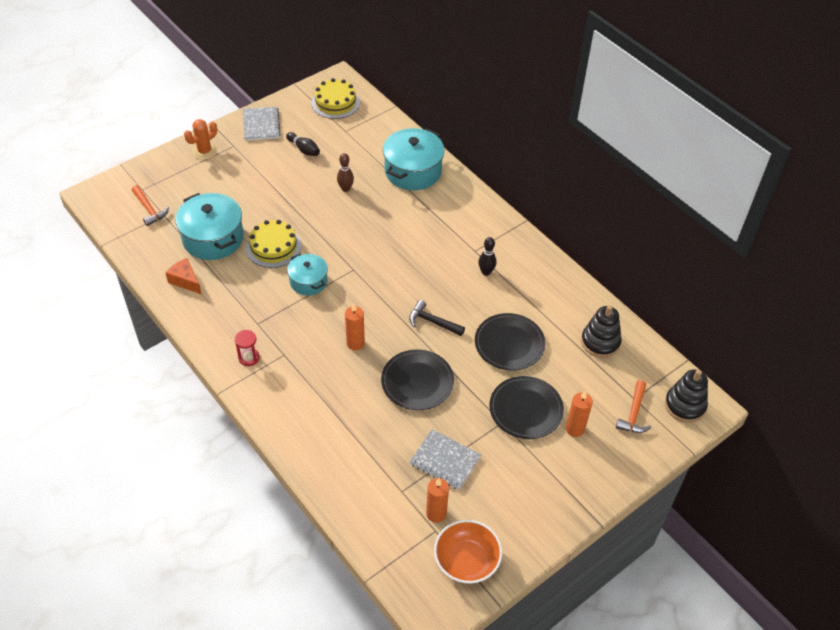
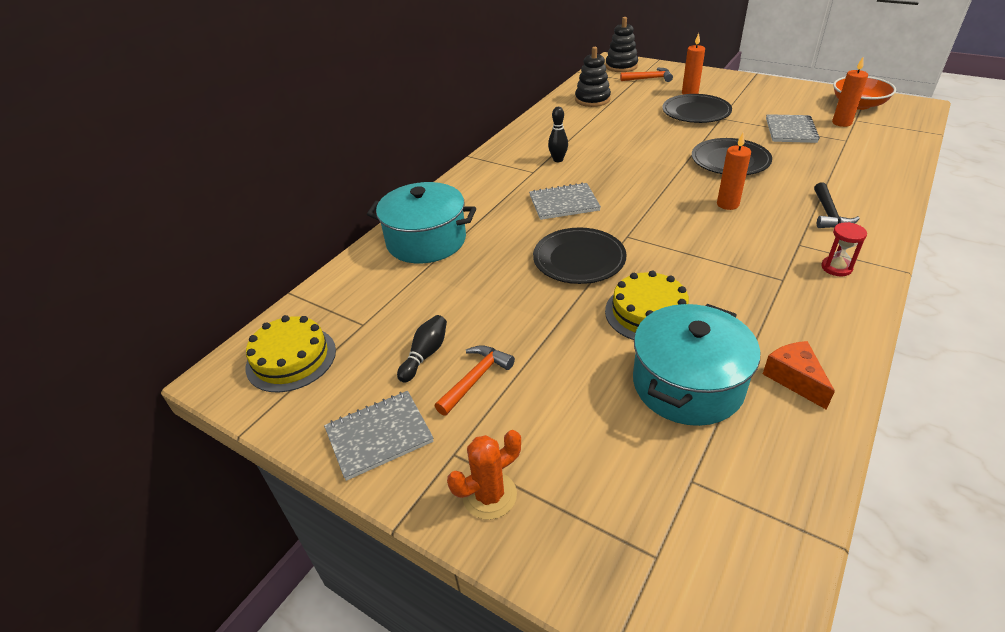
camera: 105 degrees left, 10 degrees down
(149, 209) = (698, 512): orange hammer -> orange hammer (475, 379)
(185, 281) = (794, 379): orange cheese -> orange cheese turned 135 degrees clockwise
(204, 151) = (489, 495): orange cactus -> orange cactus turned 60 degrees counterclockwise
(308, 281) = (677, 262): turquoise pot -> none
(345, 189) = (491, 285): brown bowling pin -> none
(416, 252) = (564, 203): none -> grey notebook
(432, 322) = (650, 171): black hammer -> black hammer (828, 214)
(509, 344) = (635, 131): black plate -> black plate (579, 259)

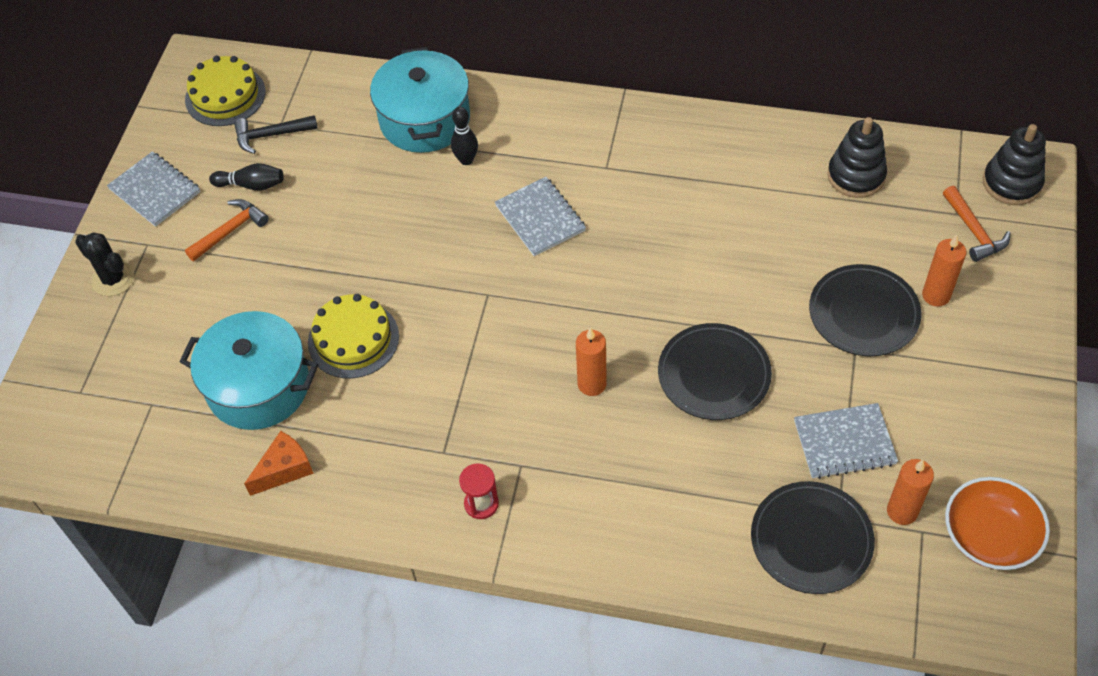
camera: 70 degrees right, 15 degrees up
(475, 379) = (230, 231): orange hammer -> orange hammer turned 60 degrees counterclockwise
(489, 495) = (113, 279): orange cactus -> black cactus
(558, 160) = (647, 184): black bowling pin -> black bowling pin (466, 160)
(579, 259) = (429, 260): black plate -> black plate (811, 540)
(828, 214) = (603, 495): black hammer -> black hammer (271, 135)

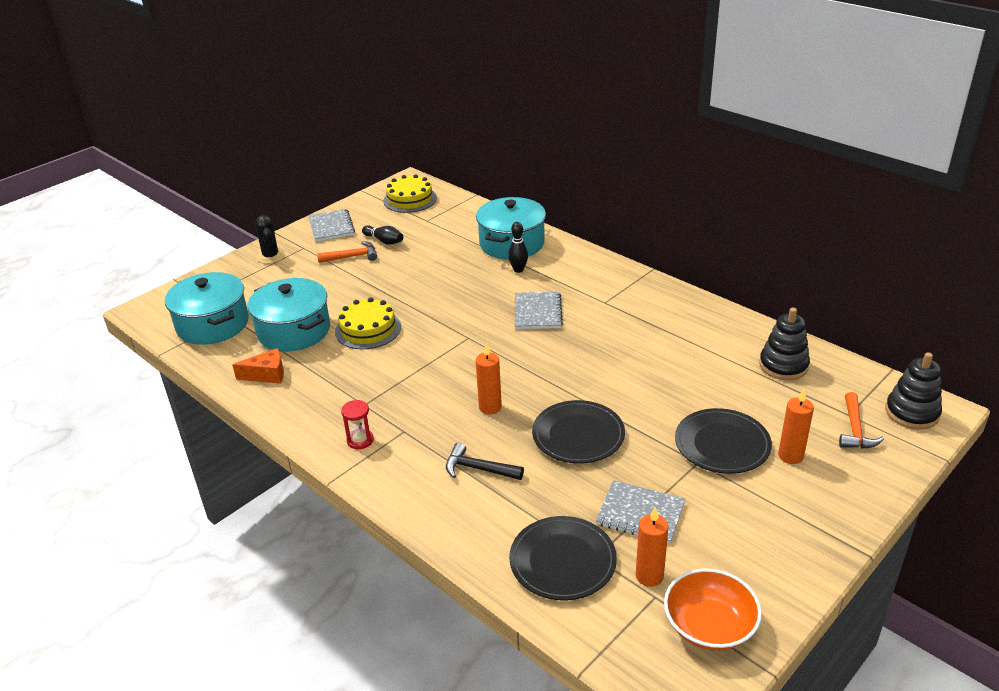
camera: 30 degrees right, 20 degrees down
(137, 428) = (212, 324): none -> turquoise pot
(271, 135) = (417, 223): black hammer -> black hammer (478, 469)

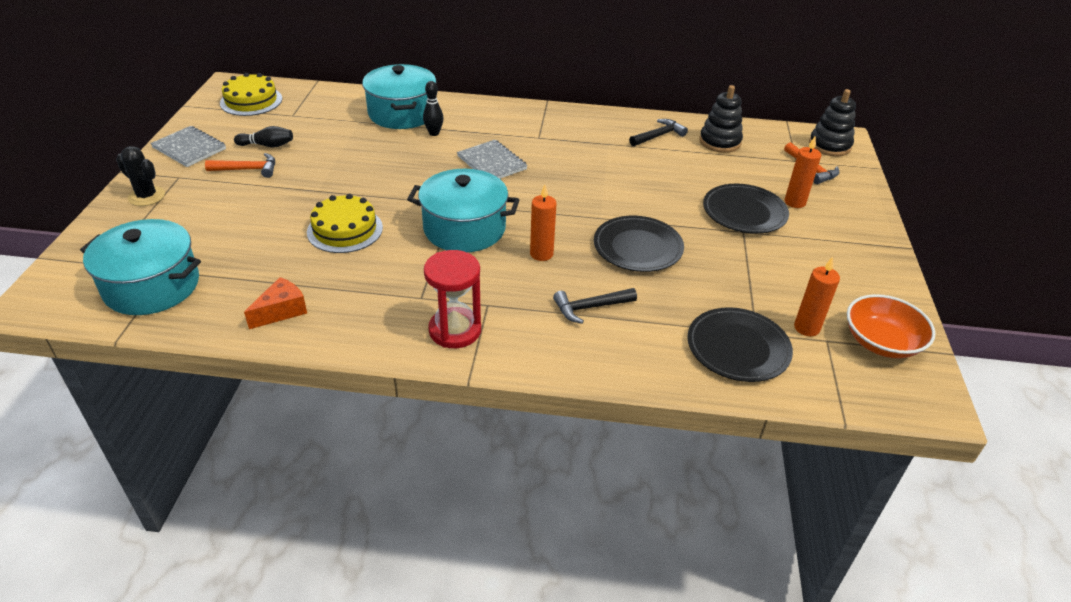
camera: 40 degrees left, 5 degrees up
(294, 331) = (263, 259): turquoise pot -> turquoise pot (464, 228)
(352, 257) = (248, 169): orange hammer -> orange hammer turned 45 degrees clockwise
(360, 440) = (455, 330): red hourglass -> red hourglass, size x1.75
(640, 514) = (749, 286): grey notebook -> none
(724, 338) = (658, 136): none -> black hammer

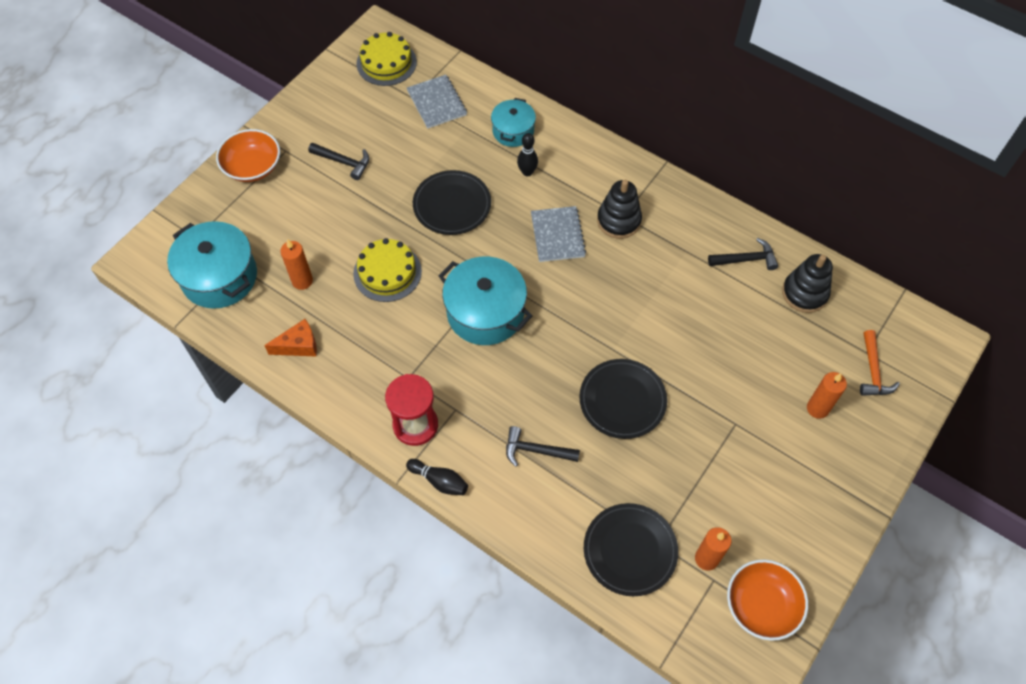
camera: 30 degrees right, 20 degrees up
(146, 196) = (252, 167): black cactus -> orange bowl
(189, 148) = (308, 114): grey notebook -> grey notebook (437, 103)
(248, 169) = (343, 162): orange hammer -> black hammer
(267, 145) = (373, 134): black bowling pin -> black bowling pin (439, 481)
(402, 113) = (513, 131): turquoise pot -> turquoise pot, size x0.60
(541, 254) = (533, 371): orange candle -> orange candle (302, 281)
(744, 212) = (755, 400): black plate -> black plate (452, 205)
(829, 145) = (922, 345): black stacking toy -> black stacking toy (618, 221)

